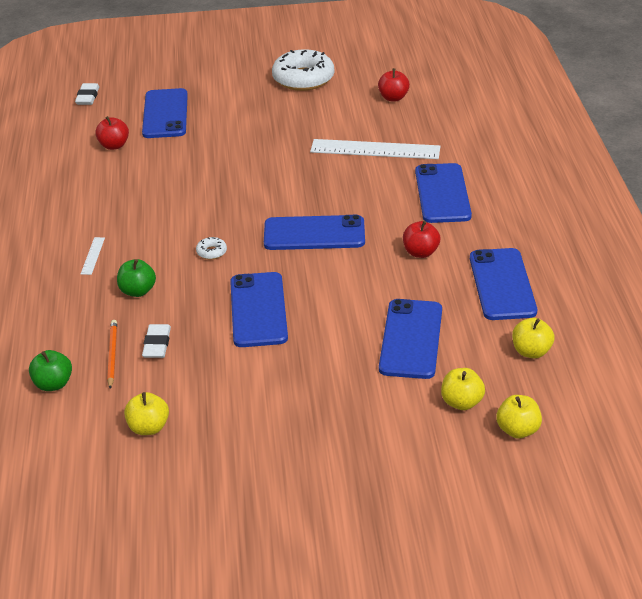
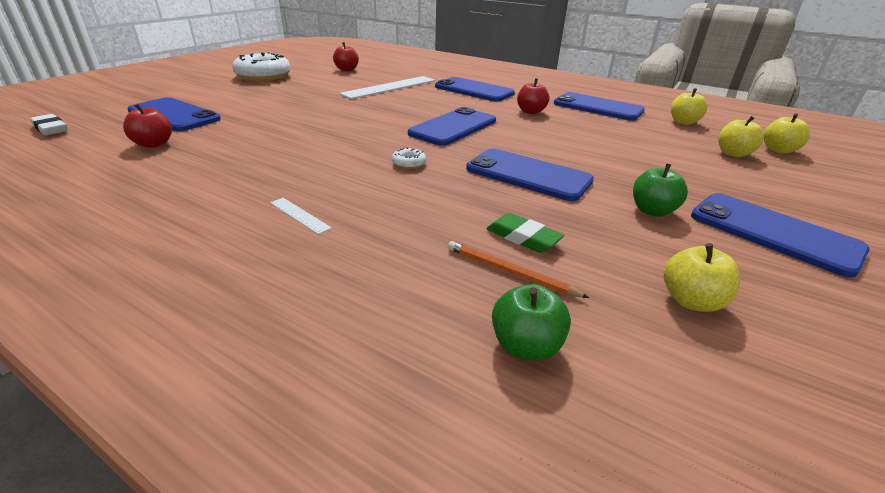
camera: 55 degrees left, 5 degrees down
(138, 291) = (409, 214): green apple -> green apple (652, 211)
(157, 344) = (523, 237): white eraser -> green eraser
(411, 339) = (635, 143): blue phone -> blue phone (773, 232)

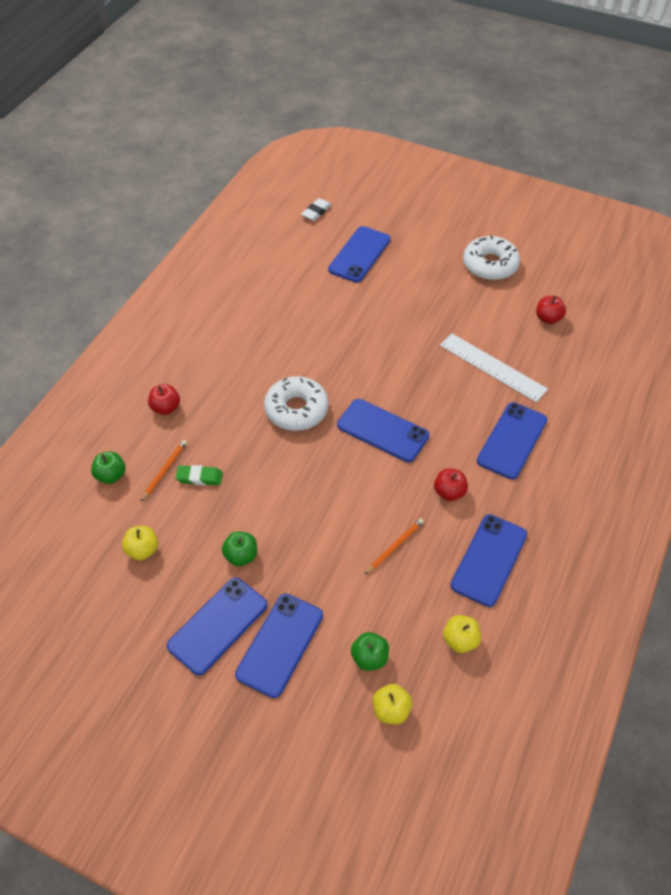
camera: 85 degrees right, 20 degrees up
(154, 144) = (301, 270): red apple -> red apple (166, 408)
(300, 215) = (215, 370): white ruler -> none
(409, 163) = (296, 410): white donut -> white donut, size x2.46
(523, 237) = (199, 477): green eraser -> green eraser turned 60 degrees clockwise
(528, 175) = (289, 484): blue phone -> blue phone (280, 645)
(599, 134) = (394, 546): none -> orange pencil
(733, 154) = (369, 658): yellow apple -> green apple

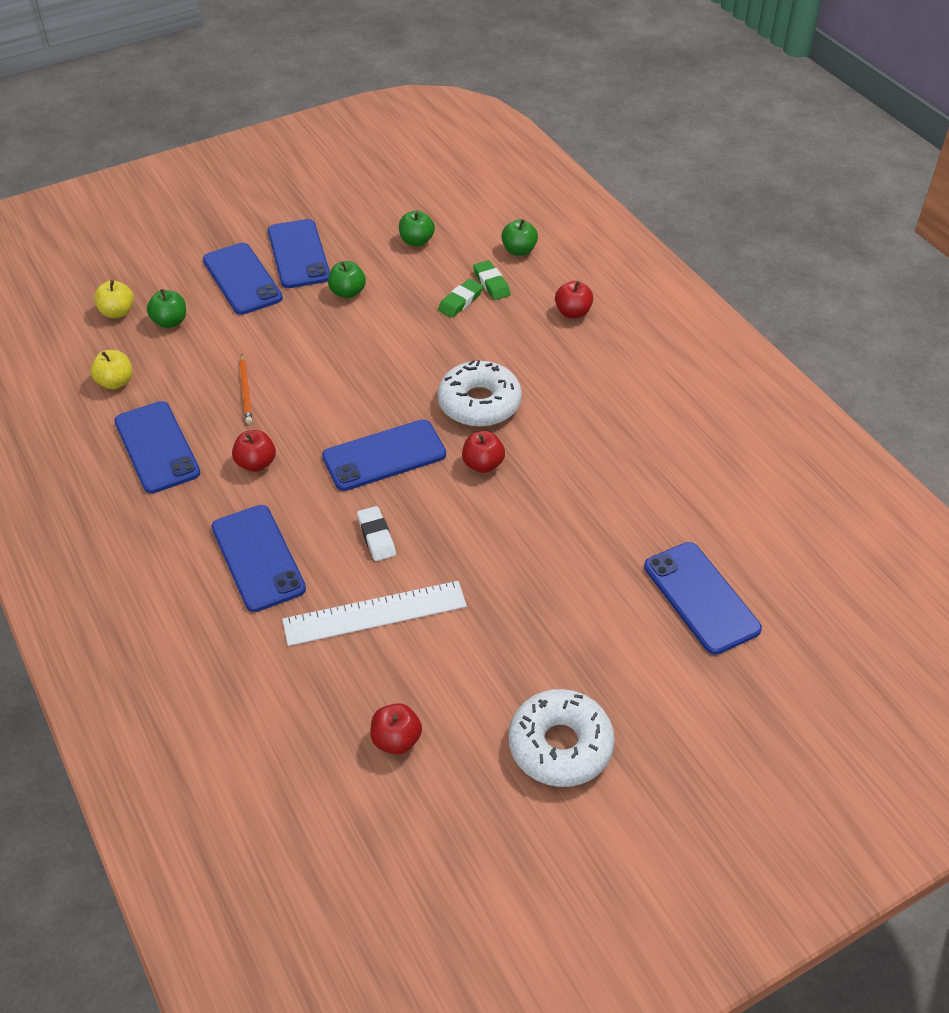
camera: 125 degrees right, 5 degrees down
(142, 550) = (416, 241): yellow apple -> green apple
(164, 470) = (491, 283): orange pencil -> green eraser
(316, 212) = (837, 599): white eraser -> white eraser (376, 536)
(347, 380) = (483, 464): none -> red apple

